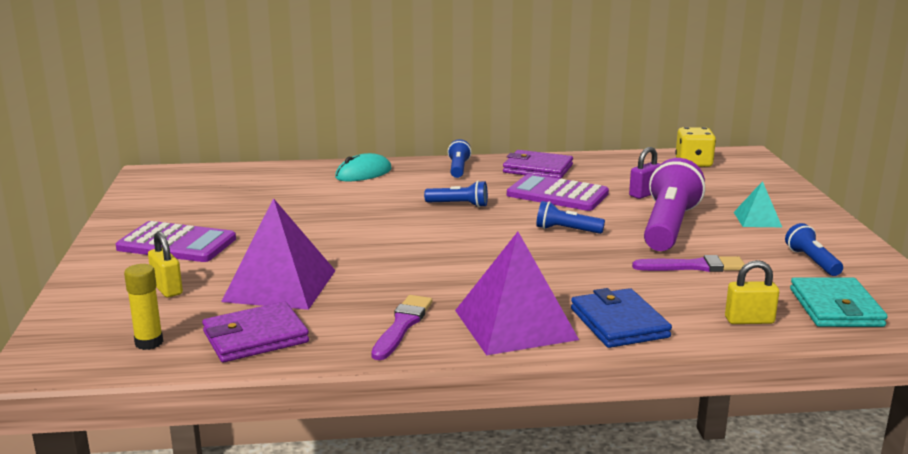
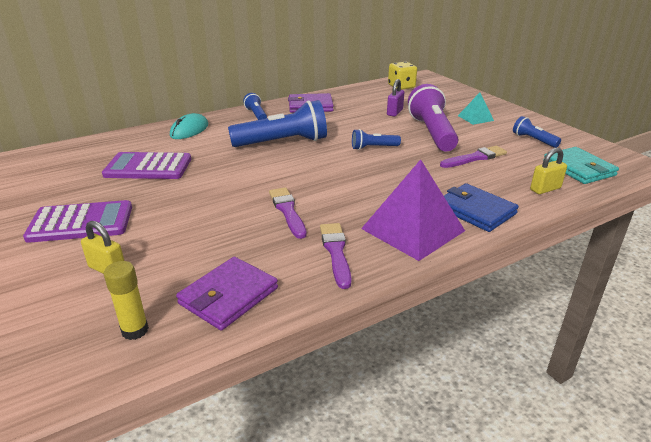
camera: 25 degrees left, 10 degrees up
(280, 285) = (207, 241): purple pyramid -> none
(390, 276) = (287, 211): none -> purple brush
(459, 205) = (283, 142): blue flashlight -> blue flashlight, size x2.01
(557, 194) = (341, 122): purple calculator -> purple calculator (148, 167)

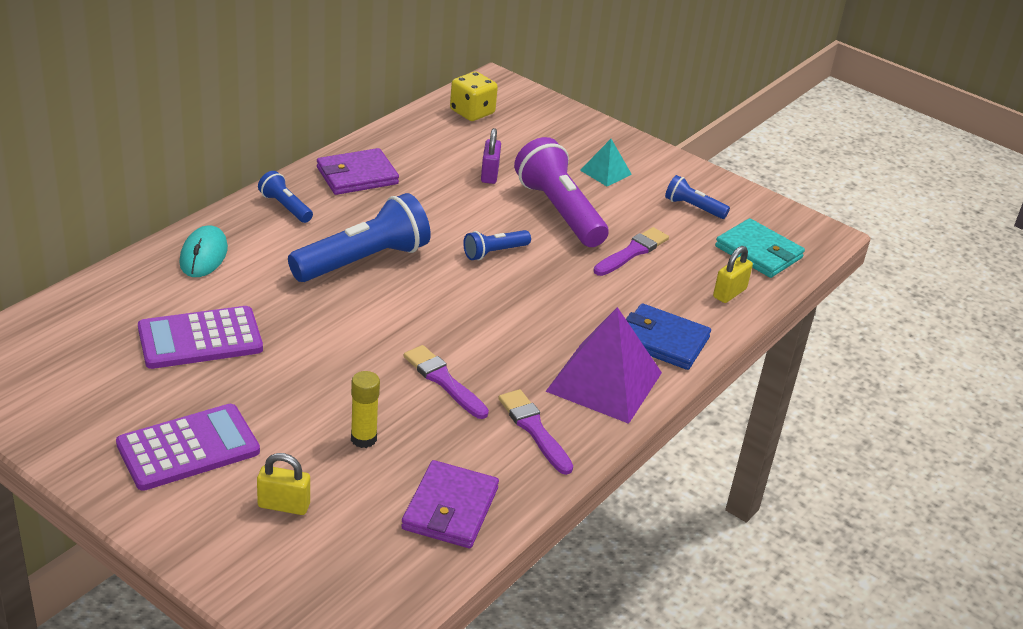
camera: 25 degrees left, 5 degrees up
(135, 330) = (378, 568): yellow glue stick -> yellow glue stick (363, 439)

